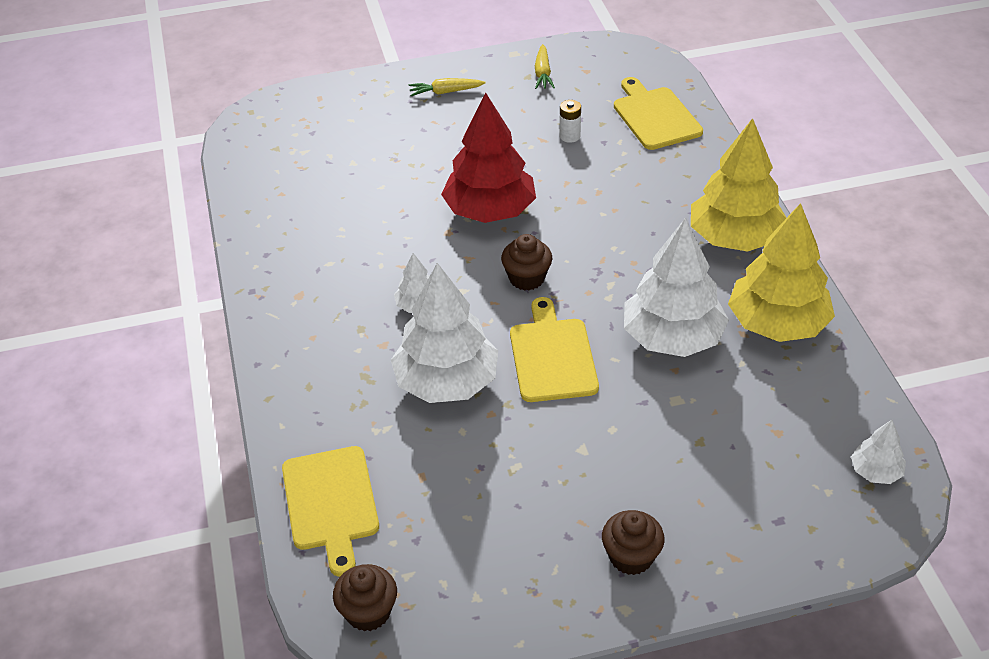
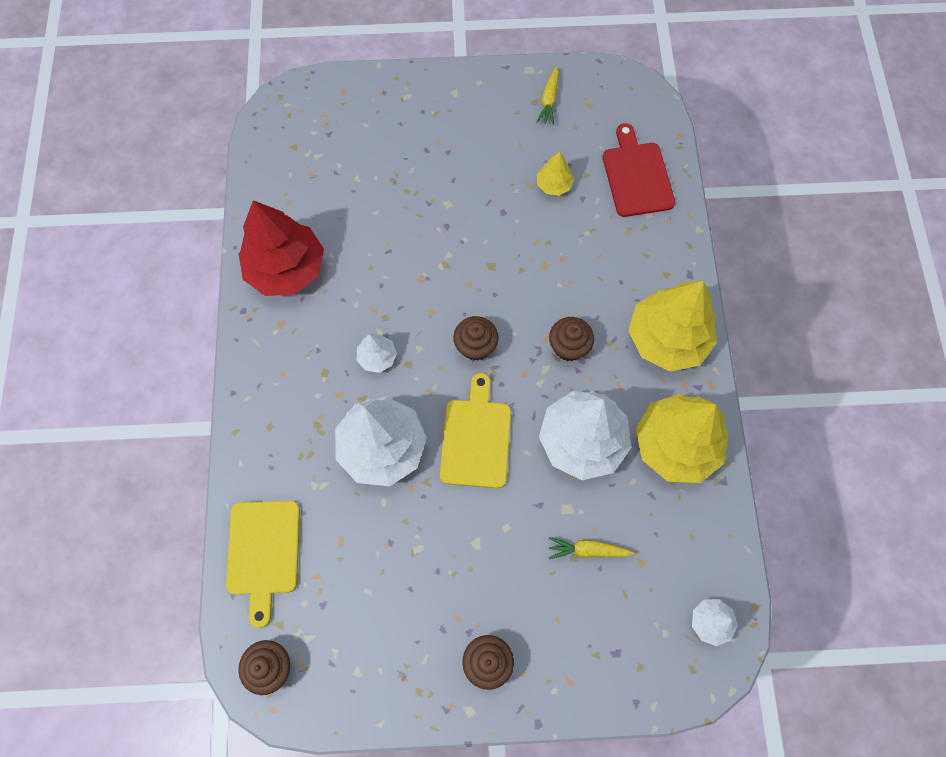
camera: 10 degrees right, 25 degrees up
(446, 92) = (456, 107): yellow carrot -> yellow carrot (588, 550)
(490, 211) = (462, 261): red tree -> red tree (286, 268)
(569, 136) = (554, 185): white battery -> yellow tree
(630, 262) = (568, 347): none -> brown cupcake
(655, 116) = (637, 176): yellow cutting board -> red cutting board

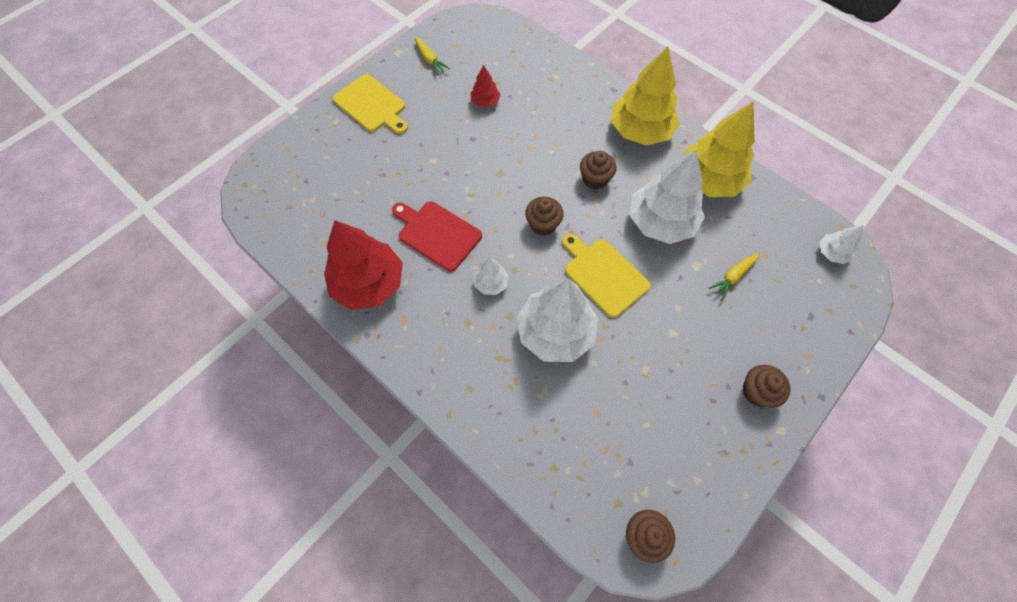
camera: 45 degrees left, 5 degrees down
(263, 552) = (556, 470): yellow cutting board -> yellow cutting board (371, 105)
(554, 185) = (485, 101): yellow tree -> red tree
(637, 176) = (526, 62): red cutting board -> red cutting board (437, 234)

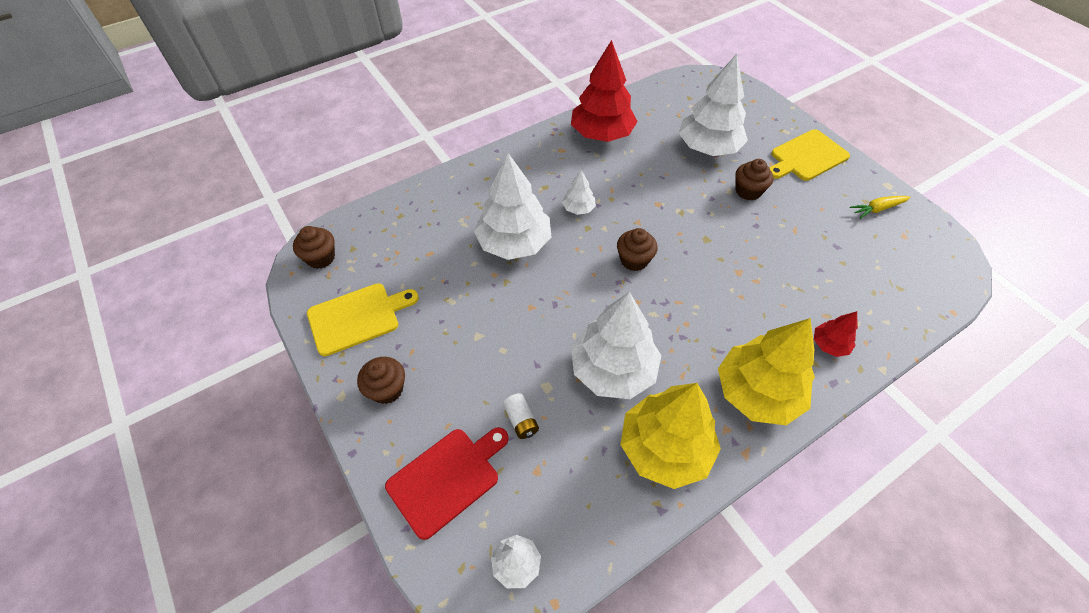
camera: 105 degrees right, 10 degrees down
(373, 182) = (708, 148): none -> white tree
(437, 234) = (641, 181): red cutting board -> red cutting board (447, 478)
(485, 101) = (811, 245): red tree -> red tree (829, 345)
(595, 179) = (685, 321): brown cupcake -> brown cupcake (748, 191)
(603, 274) = (561, 295): yellow cutting board -> yellow cutting board (358, 317)
(733, 276) = (521, 420): yellow carrot -> white battery

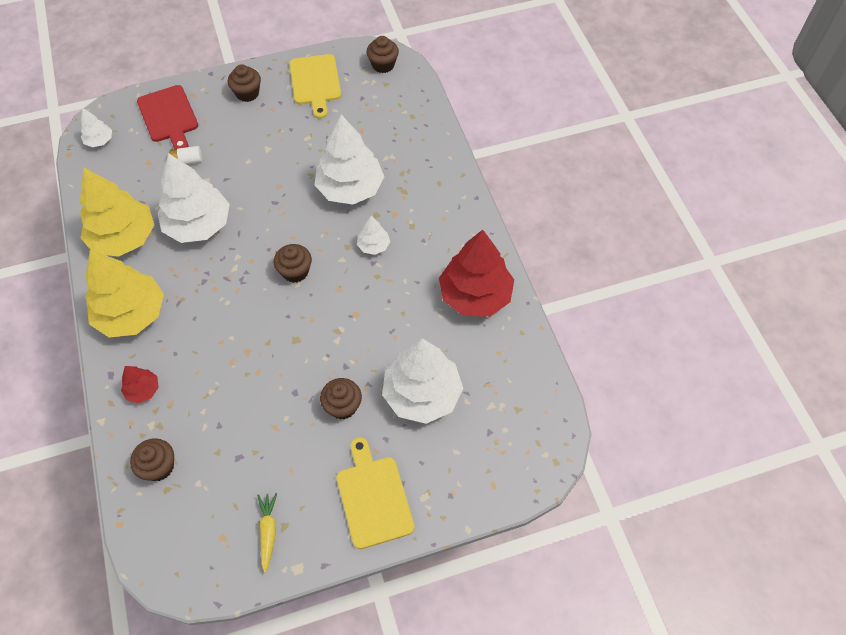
camera: 105 degrees right, 5 degrees up
(886, 301) = (159, 466): none -> brown cupcake

